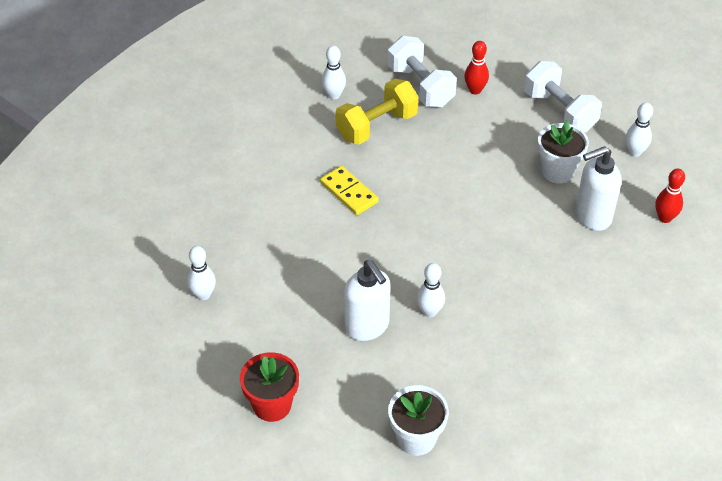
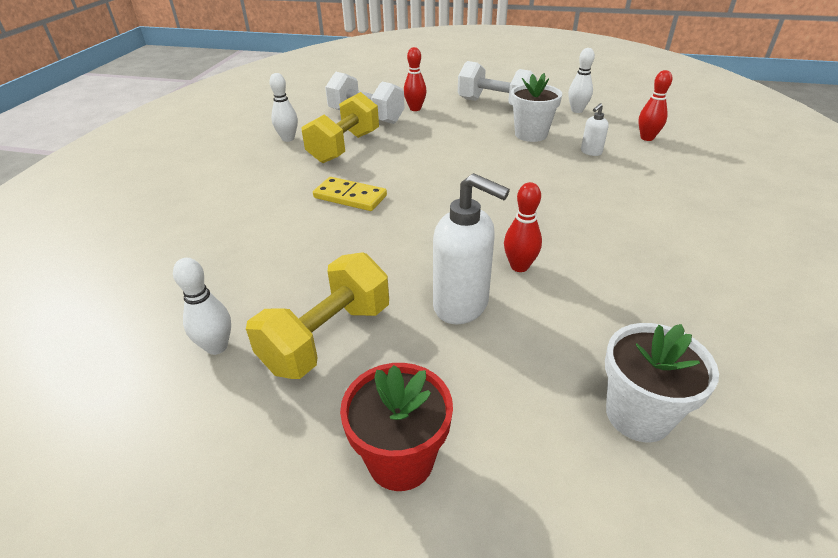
camera: 25 degrees left, 10 degrees down
(270, 315) = (327, 337): none -> yellow dumbbell
(429, 312) = (519, 266): white bowling pin -> red bowling pin
(592, 216) = (591, 152): white soap dispenser -> white soap dispenser, size x0.50

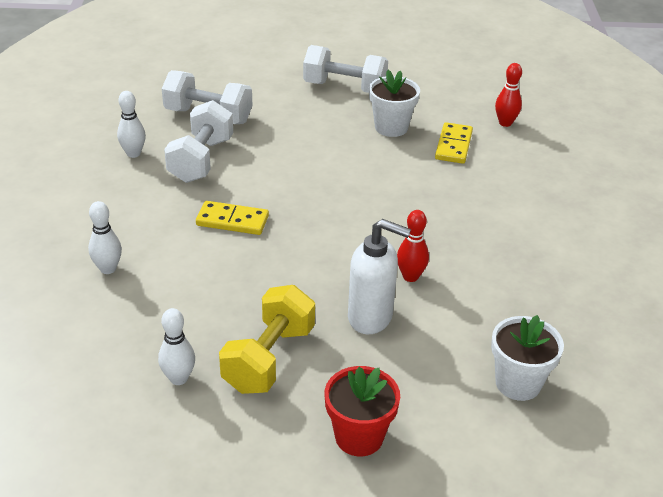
camera: 15 degrees left, 0 degrees up
(344, 147) = (201, 160): yellow dumbbell -> white dumbbell
(415, 109) = (259, 100): red bowling pin -> none
(577, 110) = (432, 91): white bowling pin -> white bowling pin (108, 269)
(591, 152) = (453, 145): white soap dispenser -> yellow domino

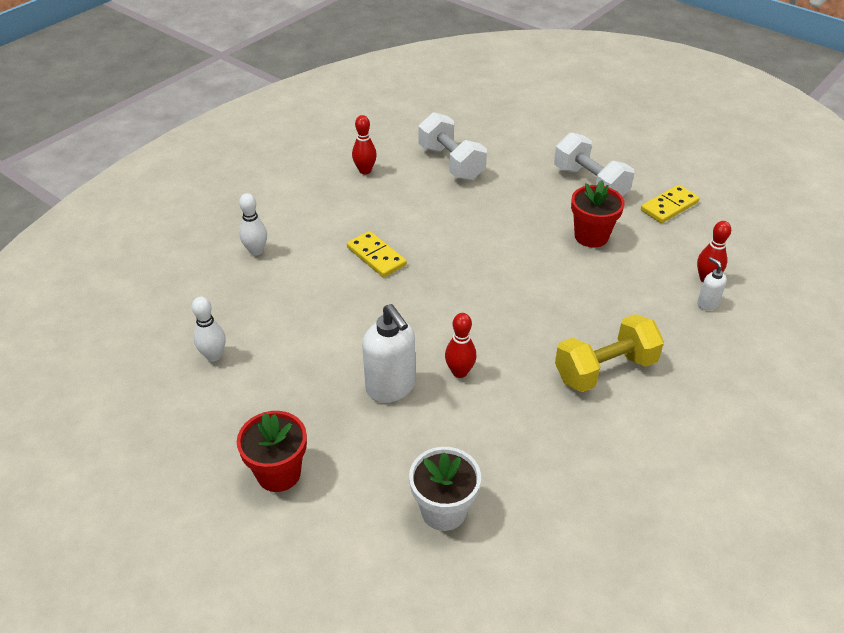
camera: 40 degrees right, 5 degrees up
(133, 153) = (365, 171): white bowling pin -> red bowling pin
(201, 160) = (407, 197): white dumbbell -> none
(269, 359) = (284, 376): yellow dumbbell -> yellow dumbbell (605, 370)
(391, 127) = (591, 236): white flower pot -> red flower pot
(453, 145) = (630, 278): yellow domino -> yellow domino (669, 206)
(524, 140) = (707, 303): none -> white soap dispenser

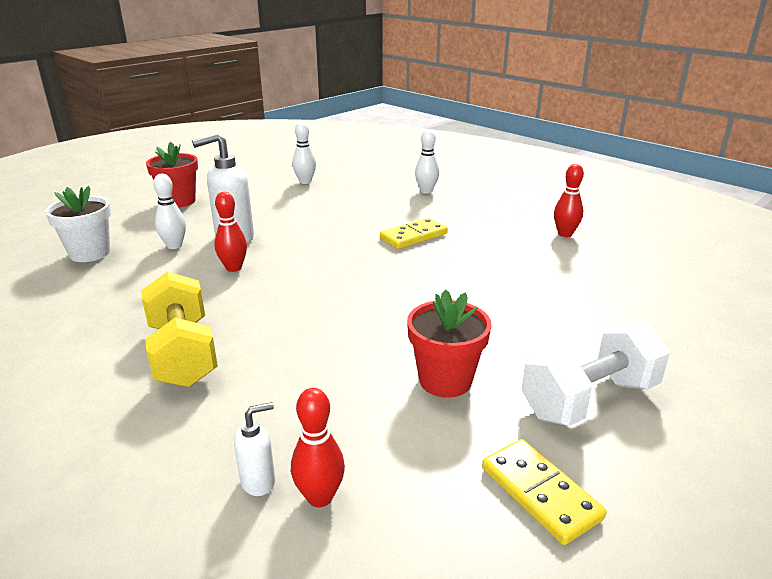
camera: 95 degrees right, 15 degrees down
(415, 435) = (174, 246): none -> white bowling pin
(451, 163) = (601, 283): white dumbbell -> none

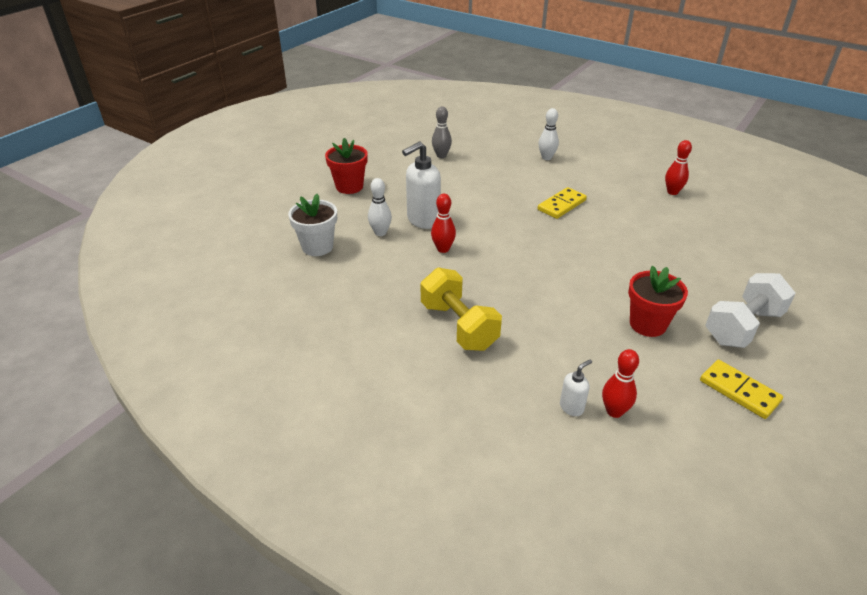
camera: 10 degrees left, 10 degrees up
(305, 182) = (441, 155): white bowling pin -> grey bowling pin

